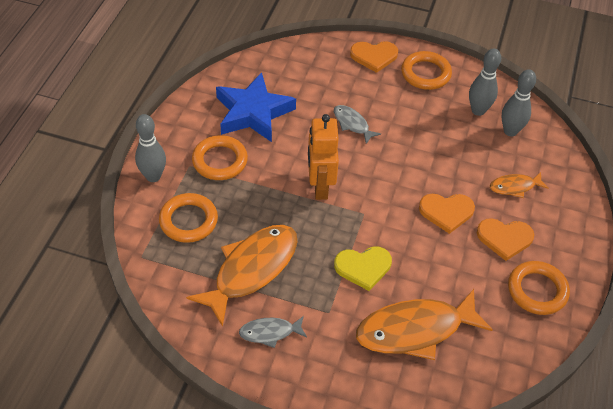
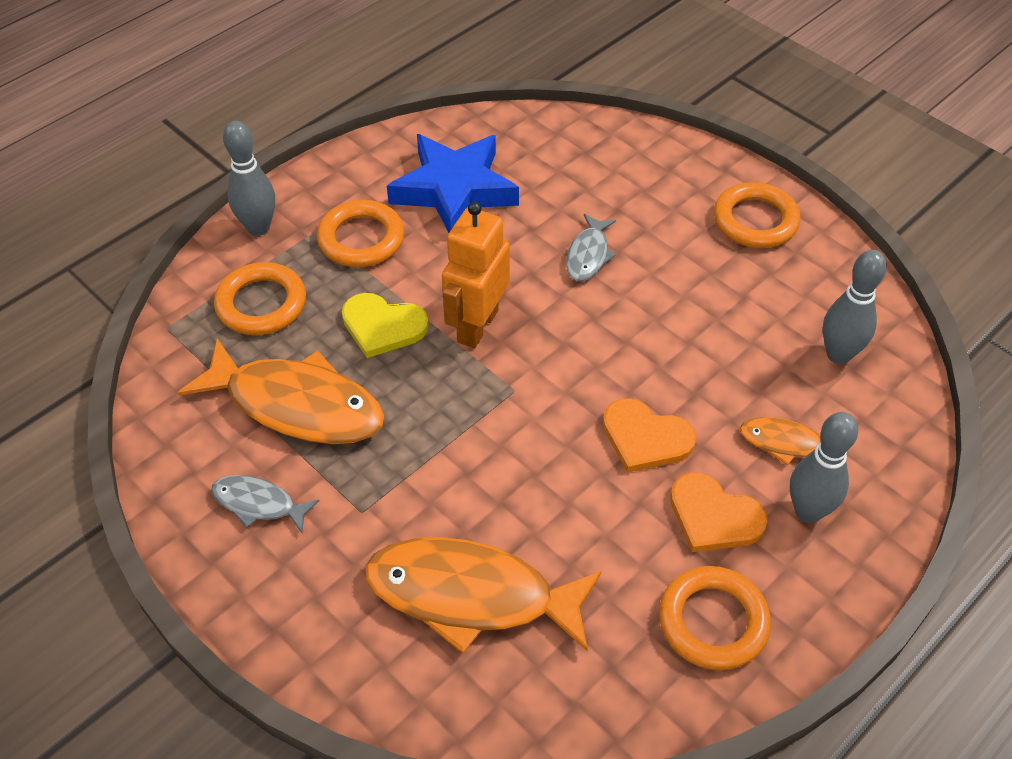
camera: 30 degrees right, 0 degrees up
(251, 270) = (297, 405): orange fish -> orange fish turned 45 degrees clockwise
(352, 124) = (588, 255): grey fish -> grey fish turned 150 degrees counterclockwise
(363, 267) = (458, 468): yellow heart -> yellow heart (383, 326)
(374, 56) = (690, 169): orange heart -> none
(478, 110) = (805, 304): grey bowling pin -> grey bowling pin (808, 511)

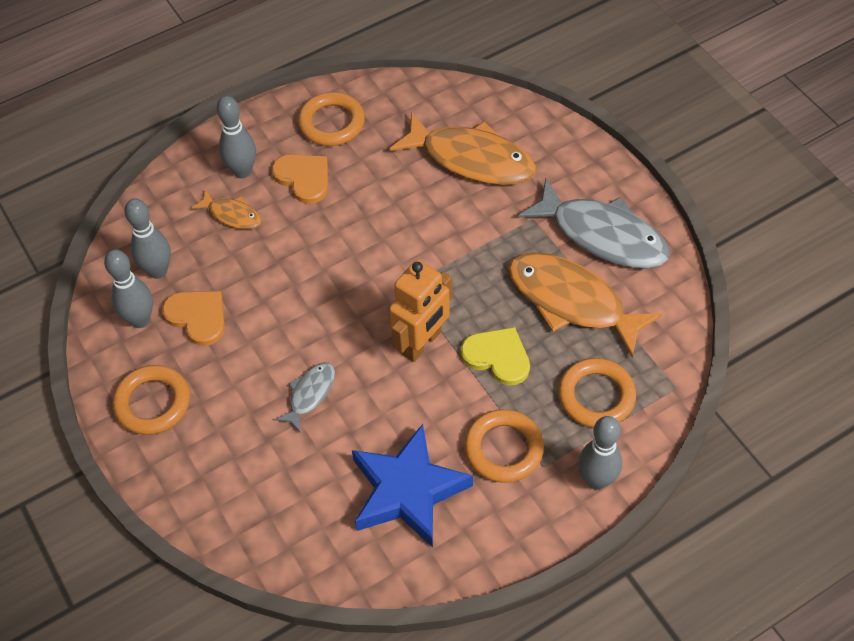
camera: 165 degrees left, 5 degrees up
(258, 504) = (602, 235): grey fish -> grey fish, size x2.04
(645, 438) = (326, 234): orange heart -> orange heart (197, 317)
(823, 297) = (140, 320): none -> grey bowling pin

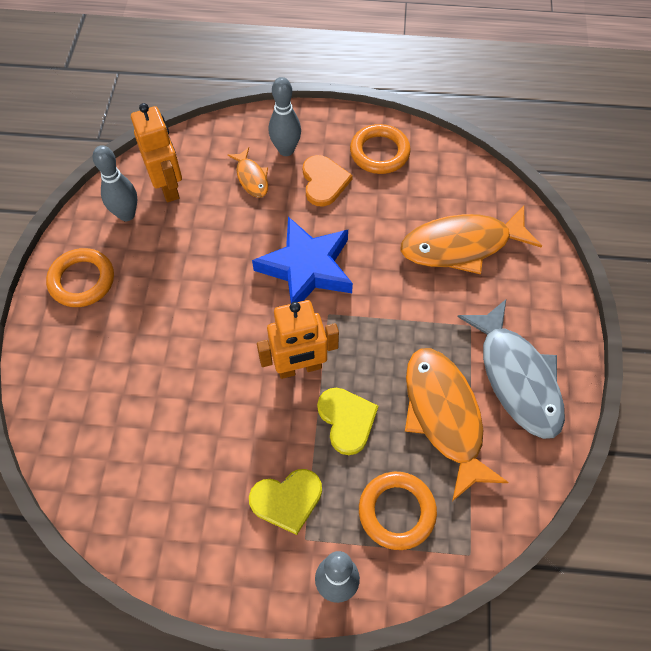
camera: 35 degrees right, 5 degrees up
(158, 271) = (168, 187): grey bowling pin -> orange robot
(197, 317) = (164, 238): orange heart -> none
(310, 394) = (187, 350): grey fish -> none
(407, 491) = (189, 478): blue star -> blue star (306, 268)
(471, 159) = (461, 245): orange fish -> orange fish turned 105 degrees clockwise
(503, 449) = (287, 500): orange ring -> yellow heart

